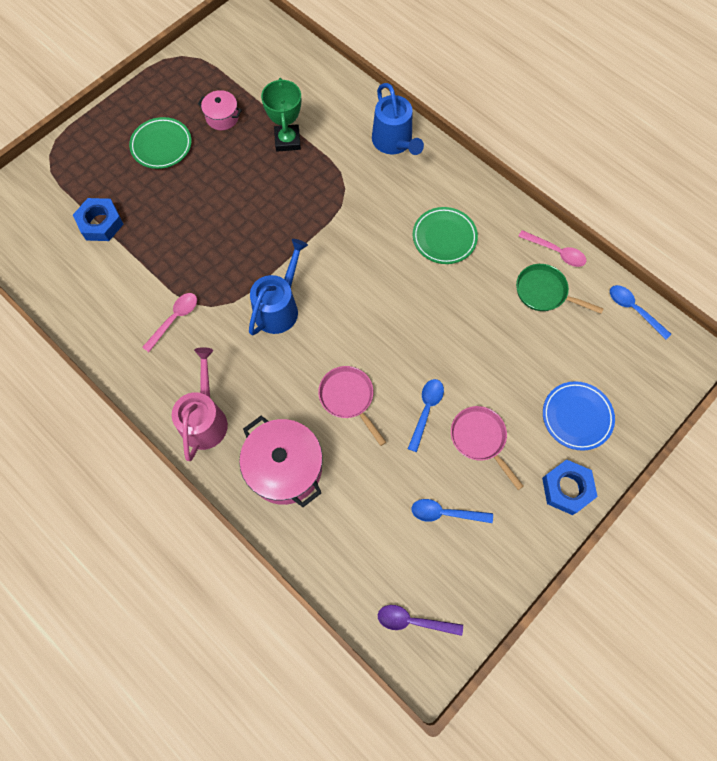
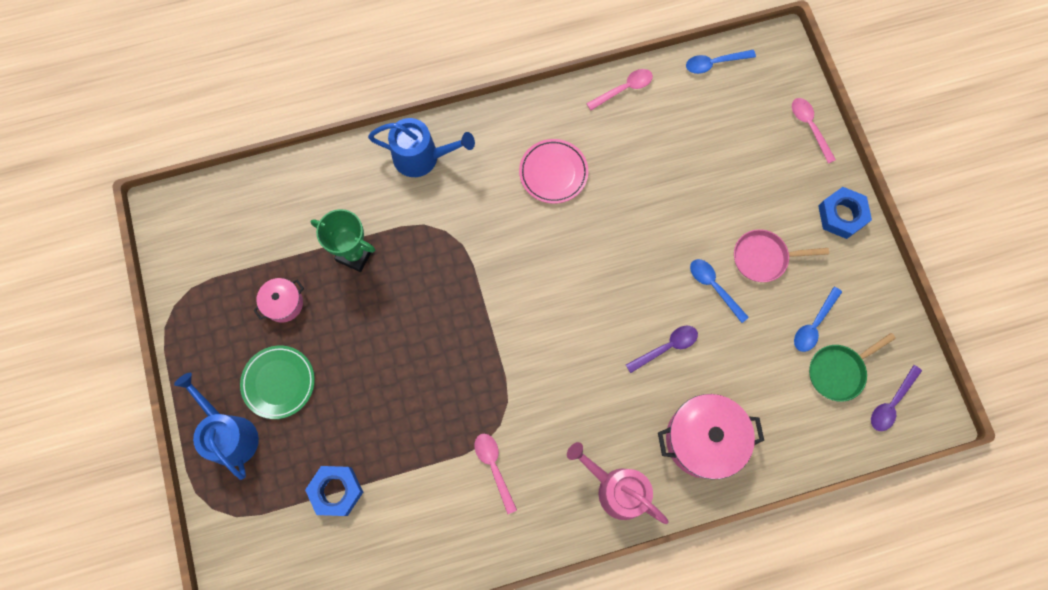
camera: 60 degrees left, 5 degrees up
(279, 307) = (539, 361): blue watering can -> blue watering can (230, 434)
(348, 398) = (666, 347): pink pan -> purple spoon
(444, 238) = (553, 173): green plate -> pink plate
(544, 292) = (657, 123): green pan -> green pan (839, 371)
(576, 417) = (785, 169): blue plate -> none
(633, 419) = (809, 127): none -> pink spoon

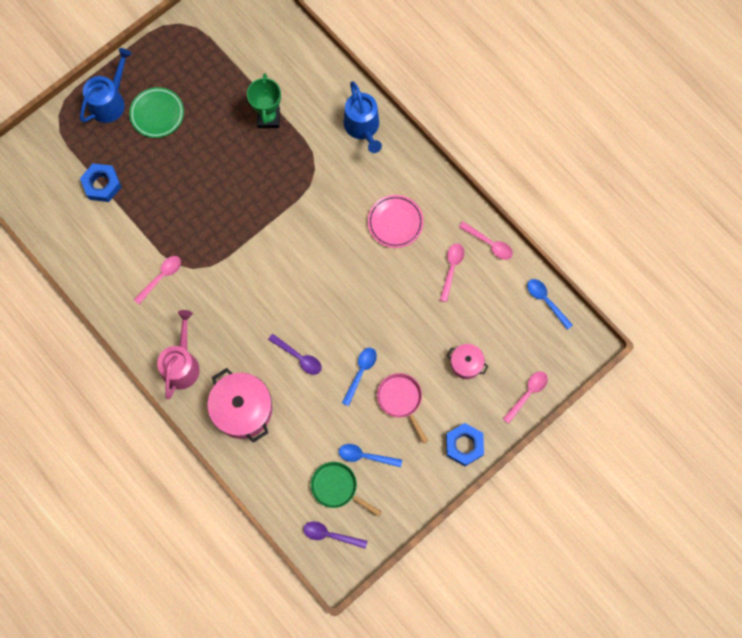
camera: 65 degrees right, 0 degrees up
(283, 303) = (212, 90): pink pot -> pink pot (466, 364)
(635, 139) = (451, 269): none -> pink spoon

